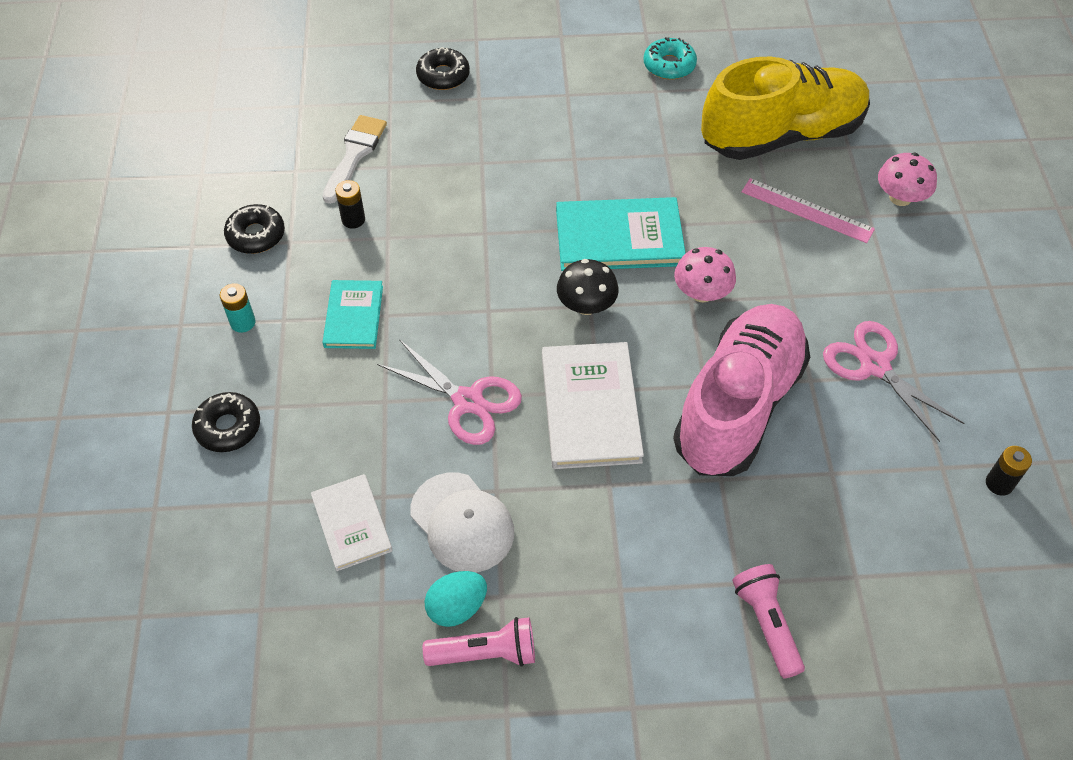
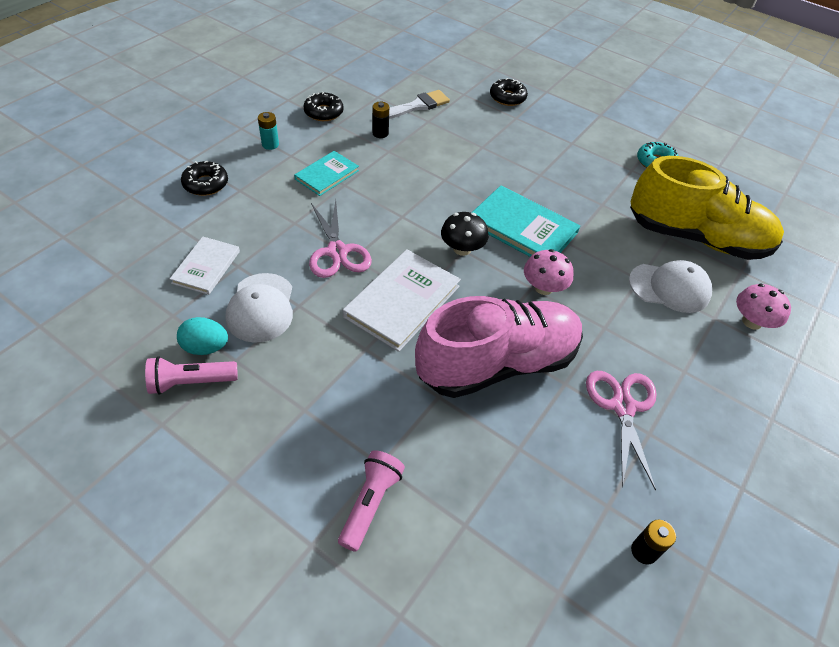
camera: 35 degrees right, 5 degrees down
(485, 653) = (191, 382): pink flashlight -> pink flashlight turned 135 degrees clockwise
(807, 210) = (669, 288): pink ruler -> white cap

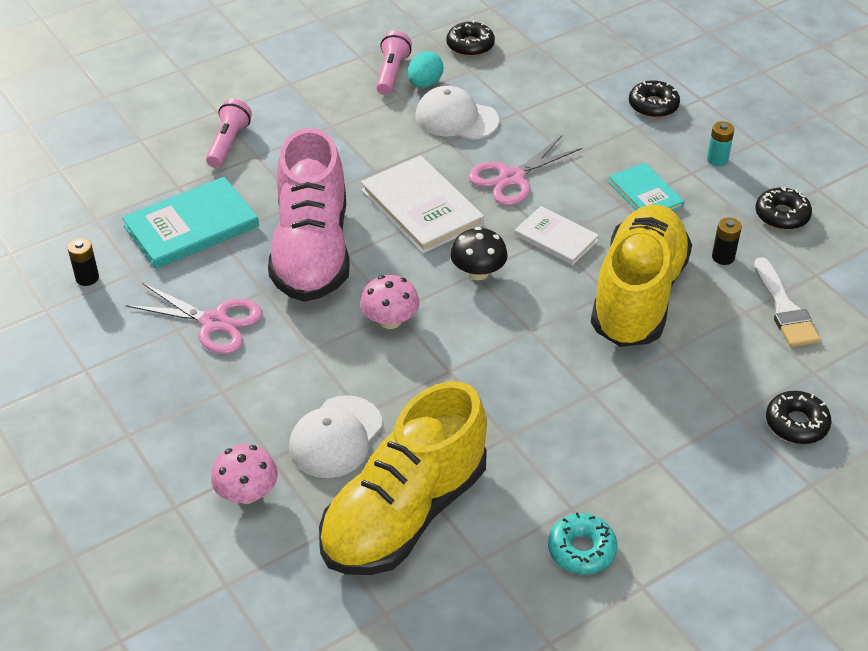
camera: 115 degrees right, 5 degrees down
(123, 326) = (470, 45): none -> black donut
(206, 267) = (524, 93): white book -> white book (556, 238)
(337, 251) = (512, 178): pink scissors -> pink scissors turned 45 degrees counterclockwise
(370, 503) = (228, 143): pink flashlight -> pink flashlight turned 120 degrees counterclockwise
(440, 166) = (638, 296): none -> yellow shoe
(522, 228) = (492, 336): turquoise book -> turquoise book (191, 226)

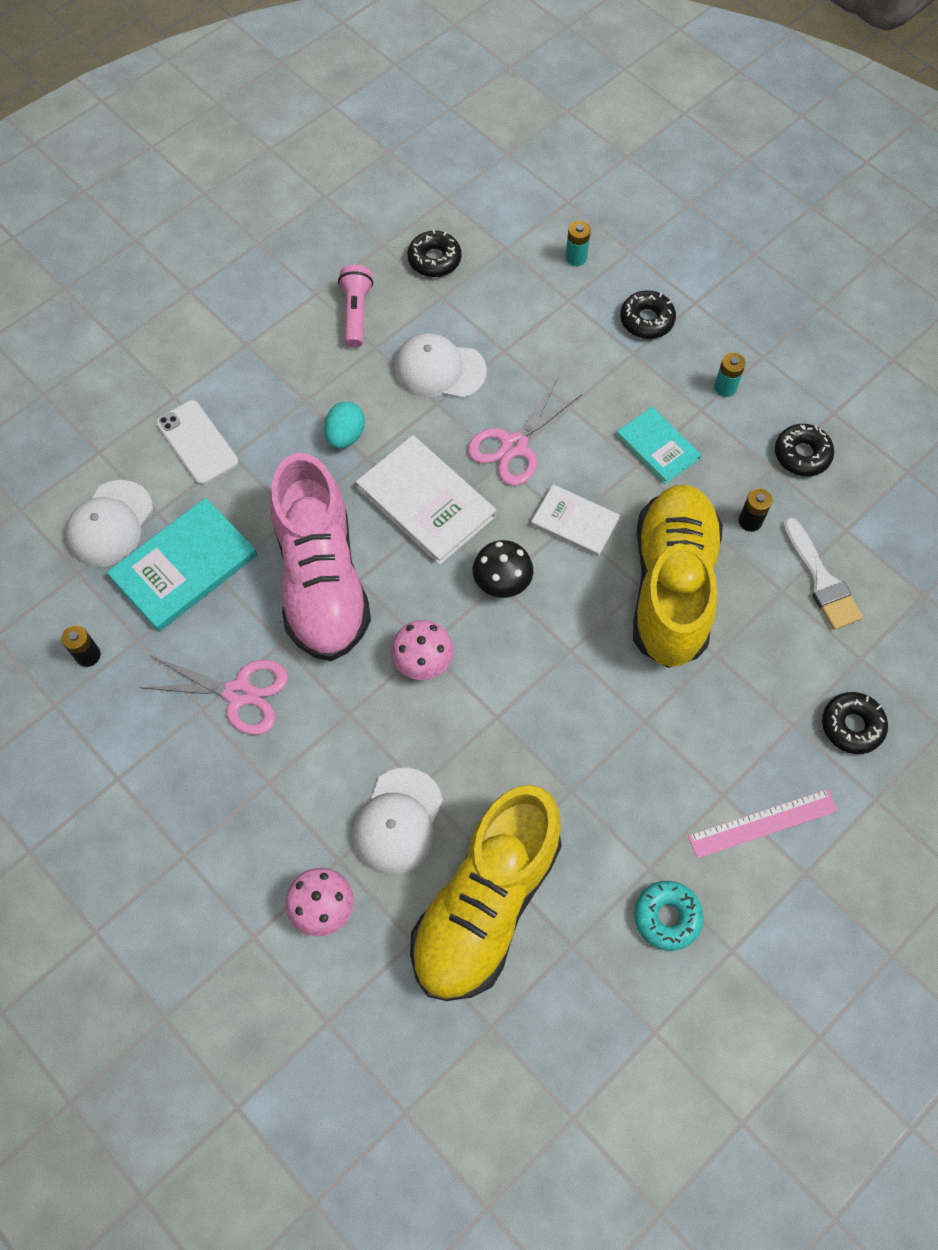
camera: 10 degrees left, 20 degrees up
(135, 189) = (110, 524): none -> white cap
(228, 143) = (197, 442): pink flashlight -> white phone
(425, 84) = (395, 324): turquoise egg -> turquoise egg (345, 436)
(597, 57) = (576, 258): none -> turquoise battery
(693, 488) = (763, 823): none -> pink ruler

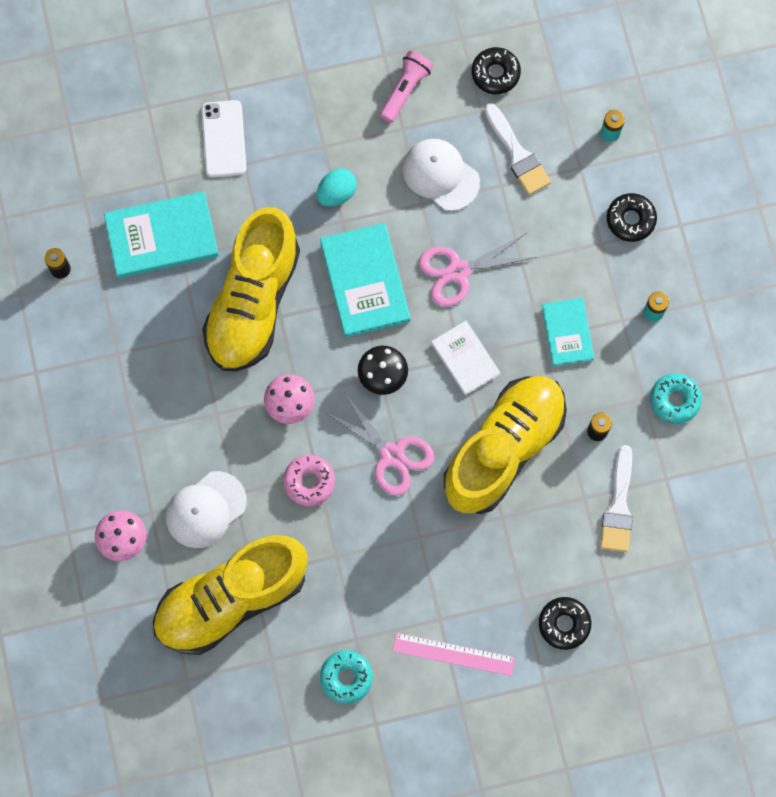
camera: 30 degrees right, 10 degrees up
(110, 524) = (126, 172): white cap -> none
(239, 693) = (149, 356): pink scissors -> pink scissors (392, 455)
(321, 580) = (253, 302): pink shoe -> yellow shoe
(426, 502) = (365, 281): white book -> turquoise book
(493, 729) = (309, 482): none -> pink donut
(501, 316) = (517, 154): none -> white brush
(802, 455) = (674, 400): black donut -> turquoise donut

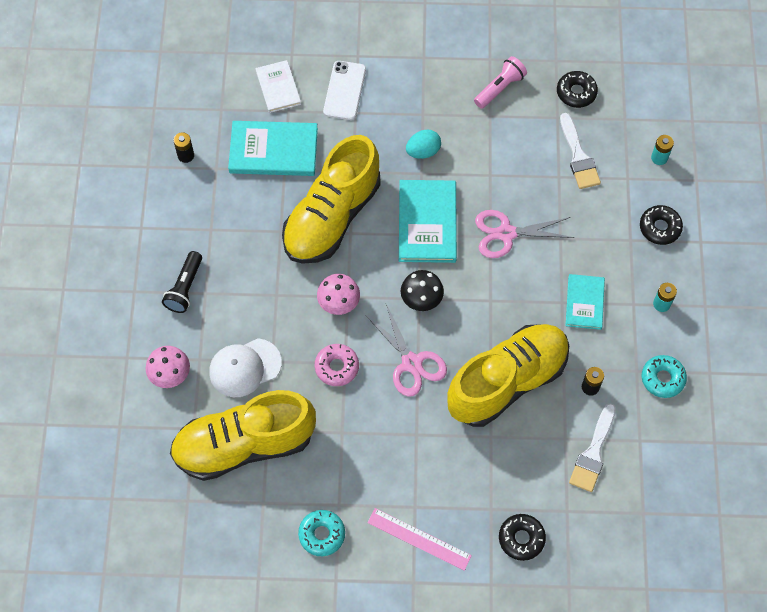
camera: 15 degrees right, 10 degrees down
(109, 432) = (185, 288): none -> black flashlight
(440, 175) = (511, 157): white cap -> none
(465, 358) = (493, 302): white book -> white book (278, 88)

